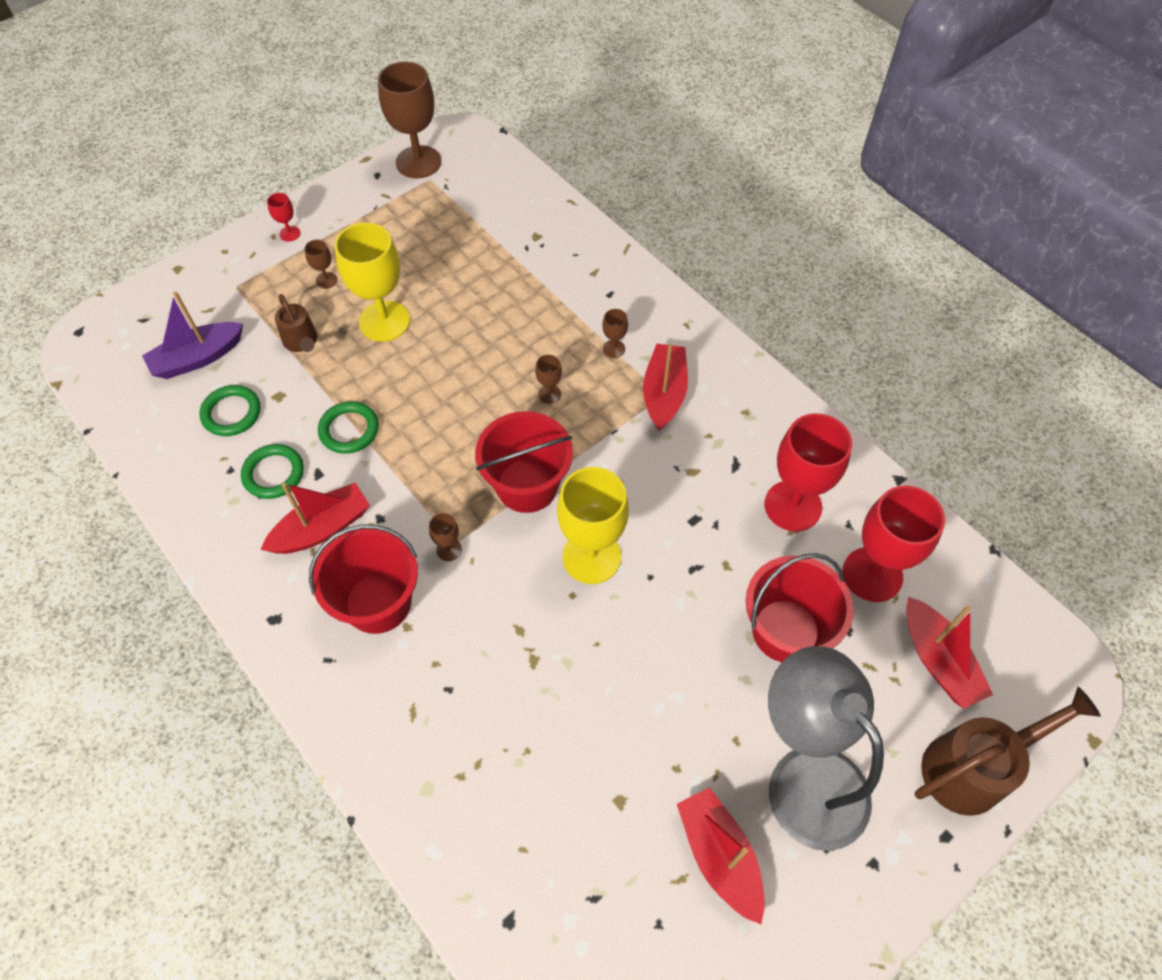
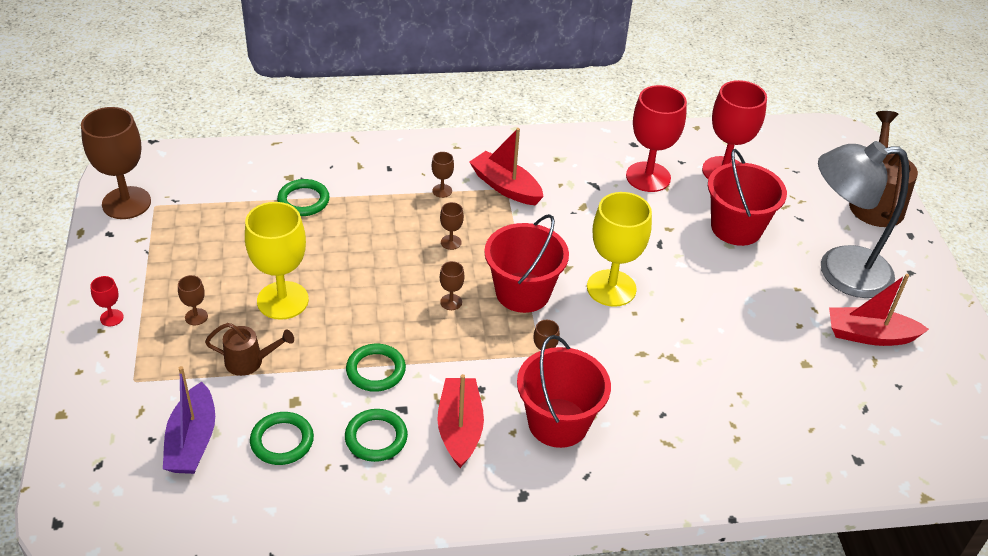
camera: 60 degrees left, 15 degrees down
(471, 437) = (451, 302): none -> brown goblet
(514, 263) = (303, 200): none -> green ring
(938, 660) = (800, 178): red boat -> none

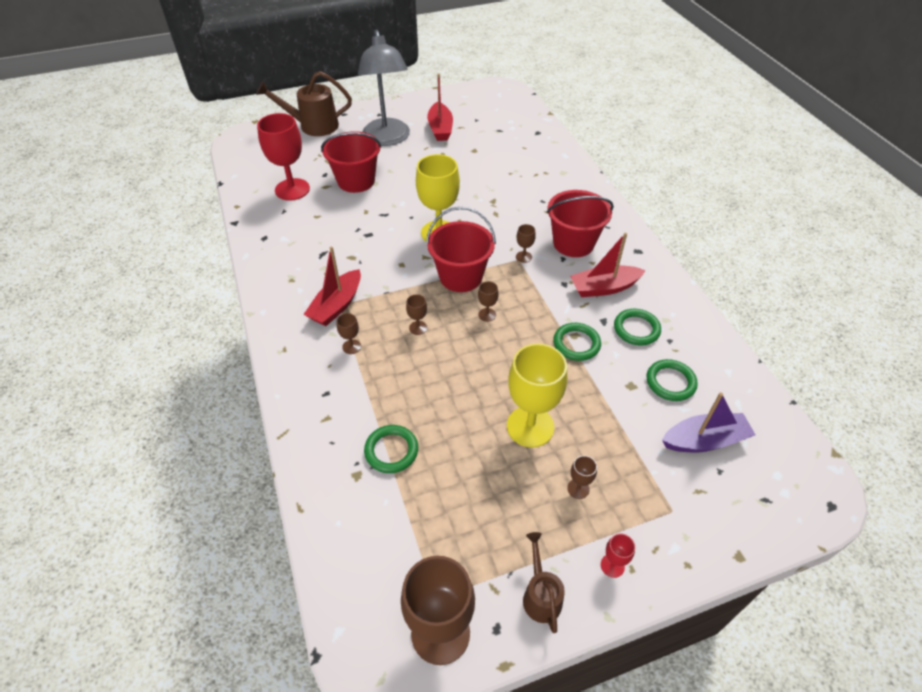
camera: 100 degrees left, 5 degrees up
(250, 362) = (608, 428): brown watering can -> brown watering can (540, 595)
(648, 177) = (306, 226): red goblet -> none

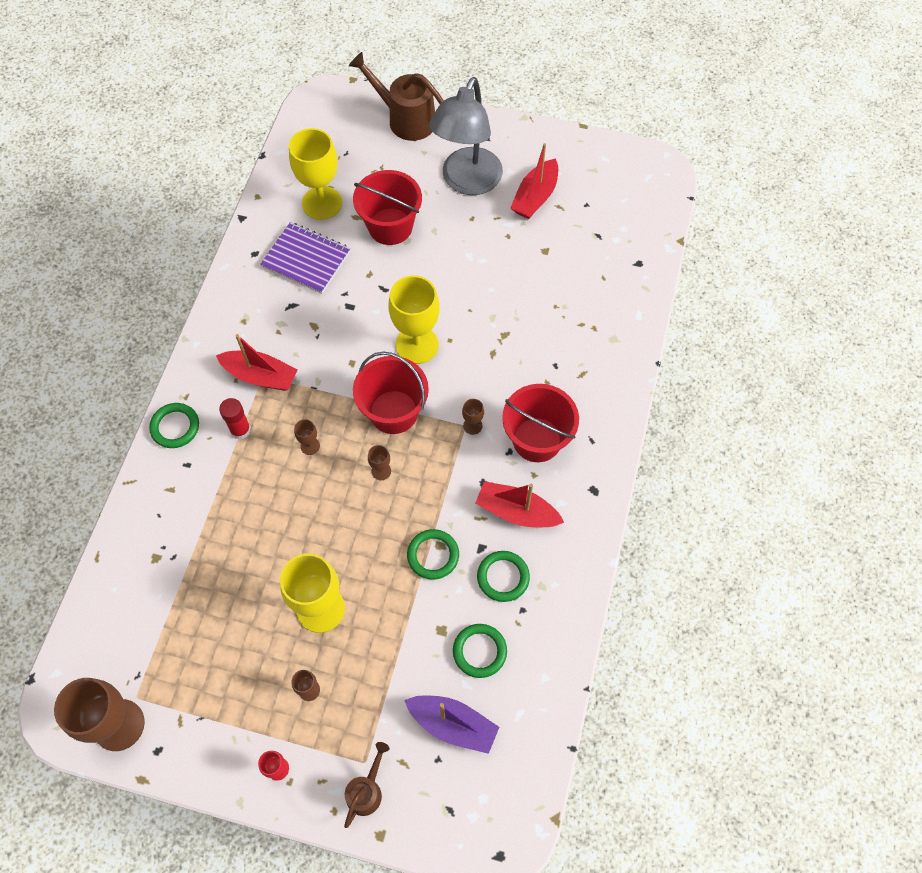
camera: 35 degrees right, 15 degrees up
(292, 189) = (322, 203): red goblet -> yellow goblet
(309, 223) = (306, 259): none -> purple notebook
(337, 305) = (260, 376): red boat -> red boat turned 135 degrees counterclockwise
(351, 347) = (240, 430): brown goblet -> red glue stick
(391, 451) = (196, 554): green ring -> green ring (175, 427)
(540, 595) = (207, 750): brown watering can -> brown watering can (367, 790)

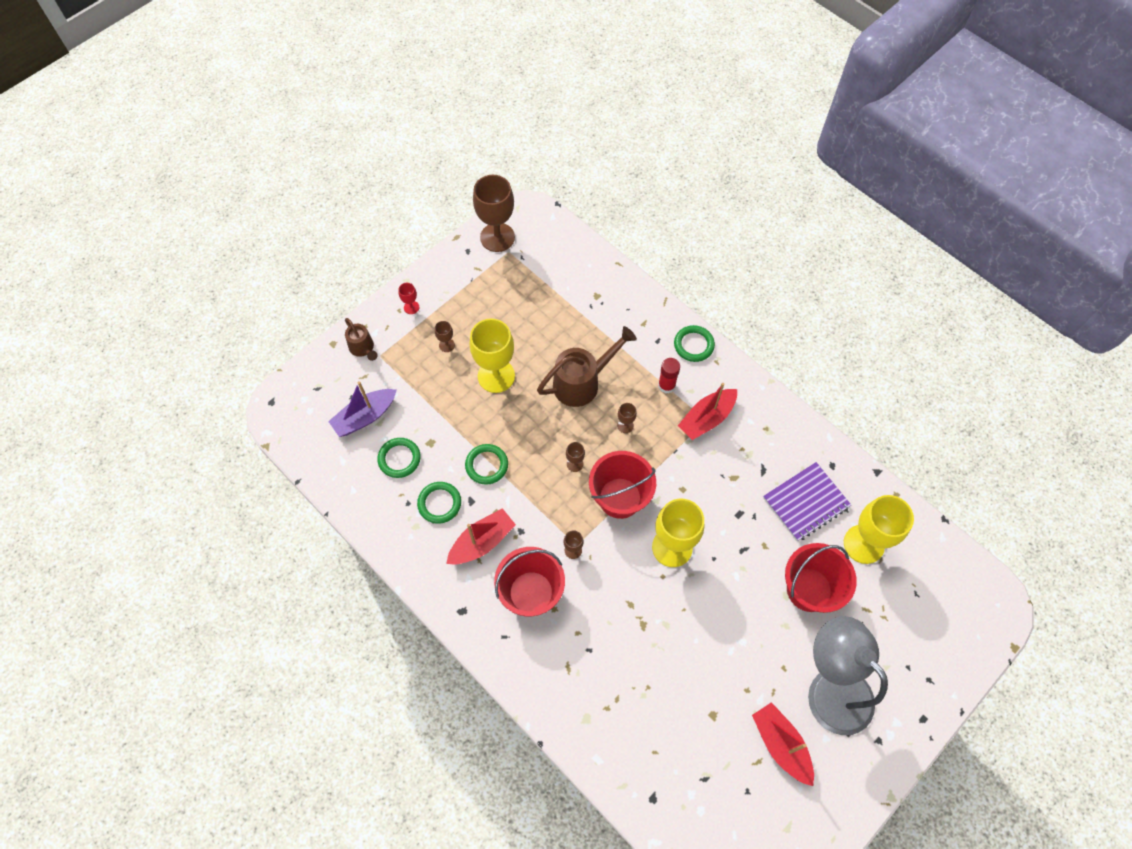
camera: 120 degrees right, 0 degrees up
(405, 118) = (938, 672): brown watering can -> brown watering can (582, 382)

